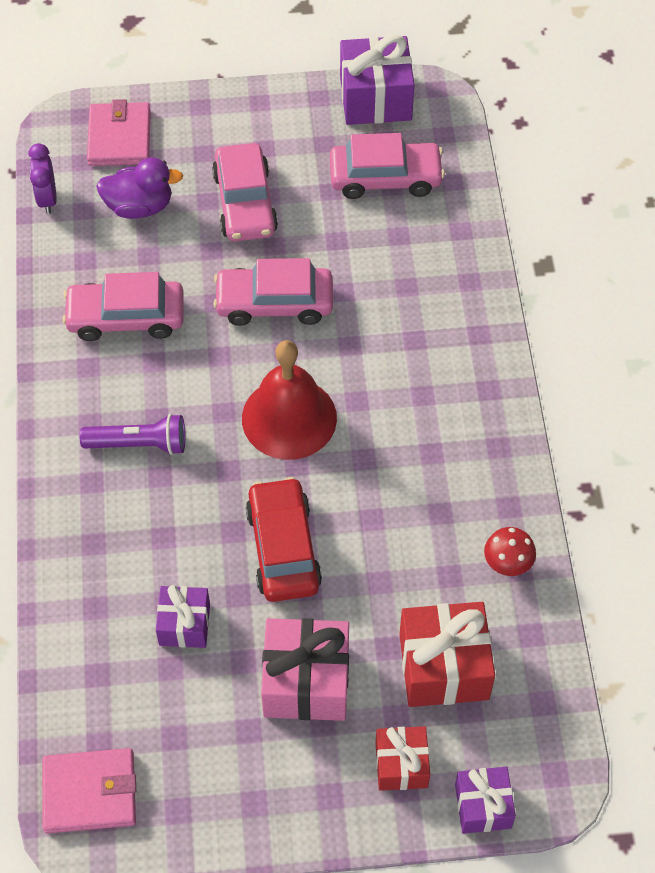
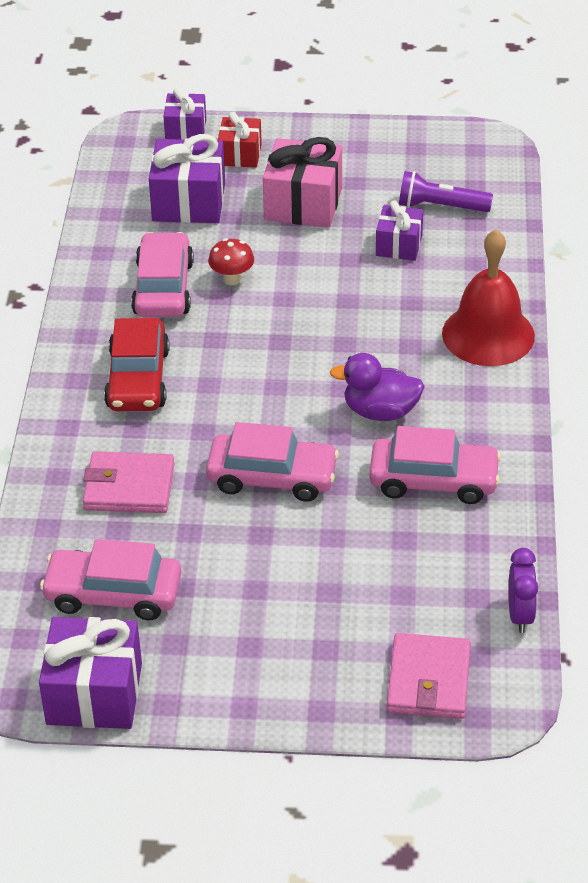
camera: 170 degrees left, 15 degrees down
(90, 792) = (483, 162): pink wallet -> pink wallet (129, 487)
(139, 206) = (410, 594): purple duck -> purple duck (380, 411)
(139, 444) = (428, 371): purple flashlight -> purple flashlight (440, 206)
(245, 203) = (284, 584): pink car -> pink car (163, 288)
(283, 548) = (304, 285): red car -> red car (138, 379)
(289, 418) = (278, 377): red bell -> red bell (488, 334)
(443, 666) = (189, 202): red gift -> purple gift
(507, 564) = (112, 256): red mushroom -> red mushroom (232, 279)

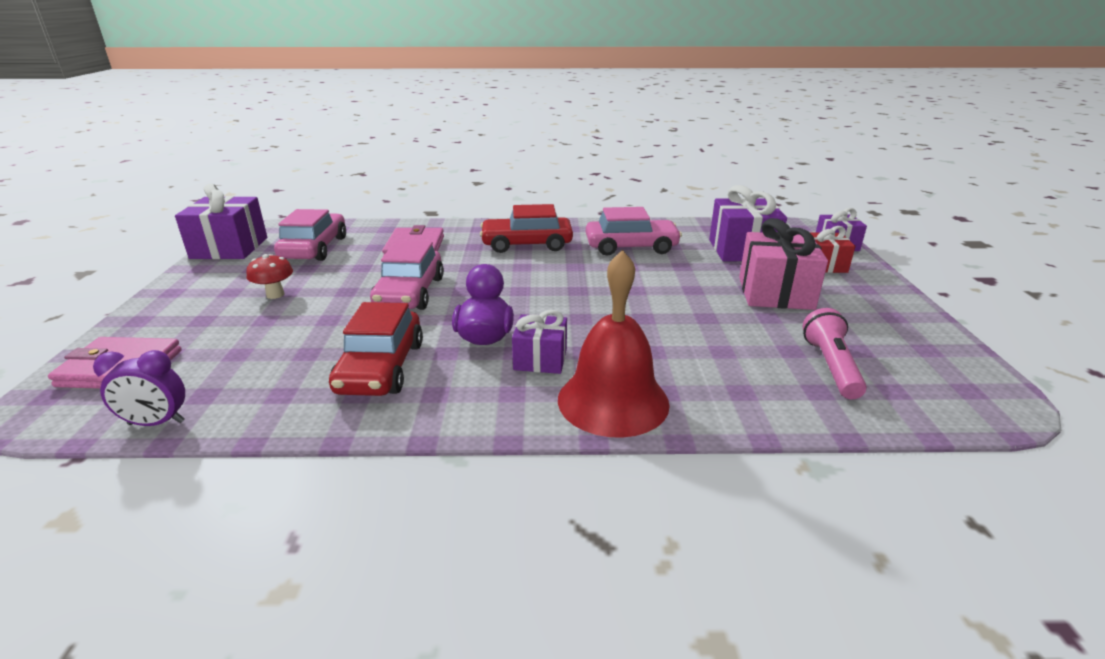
camera: 85 degrees right, 15 degrees down
(232, 279) = (652, 269): red mushroom -> red mushroom (275, 295)
(399, 245) = (743, 342): purple gift -> purple gift (540, 359)
(433, 480) = (381, 367): pink car -> red car
(440, 206) = (831, 366): purple flashlight -> pink flashlight

